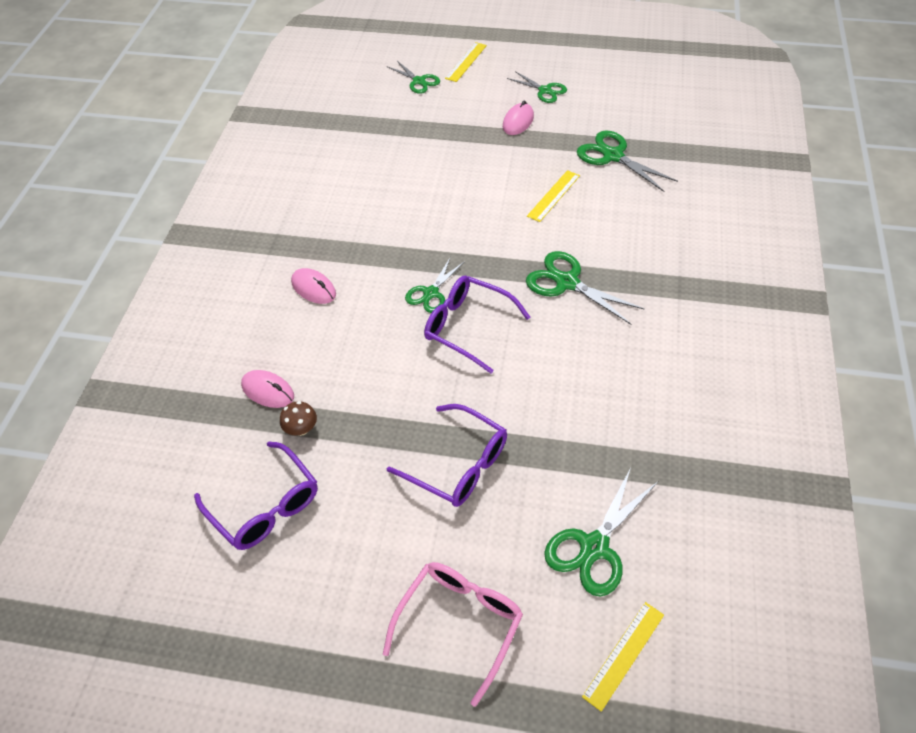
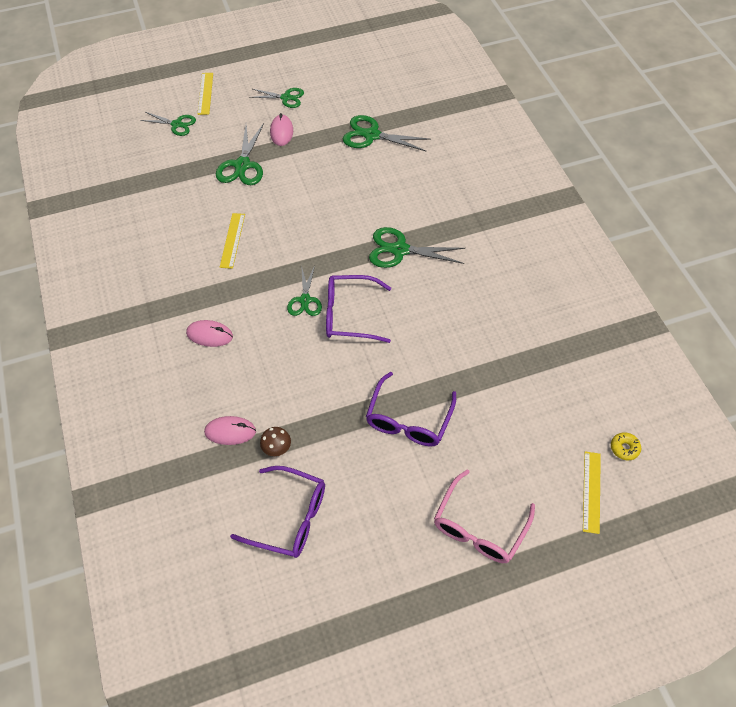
camera: 30 degrees left, 5 degrees up
(458, 464) = (408, 419): purple glasses -> purple glasses turned 105 degrees clockwise
(459, 624) = (479, 527): pink glasses -> pink glasses turned 150 degrees counterclockwise
(553, 196) = (347, 184): yellow ruler -> yellow ruler (232, 240)
(594, 547) = (532, 432): green scissors -> green scissors (242, 165)
(700, 624) = (624, 448): none -> yellow donut

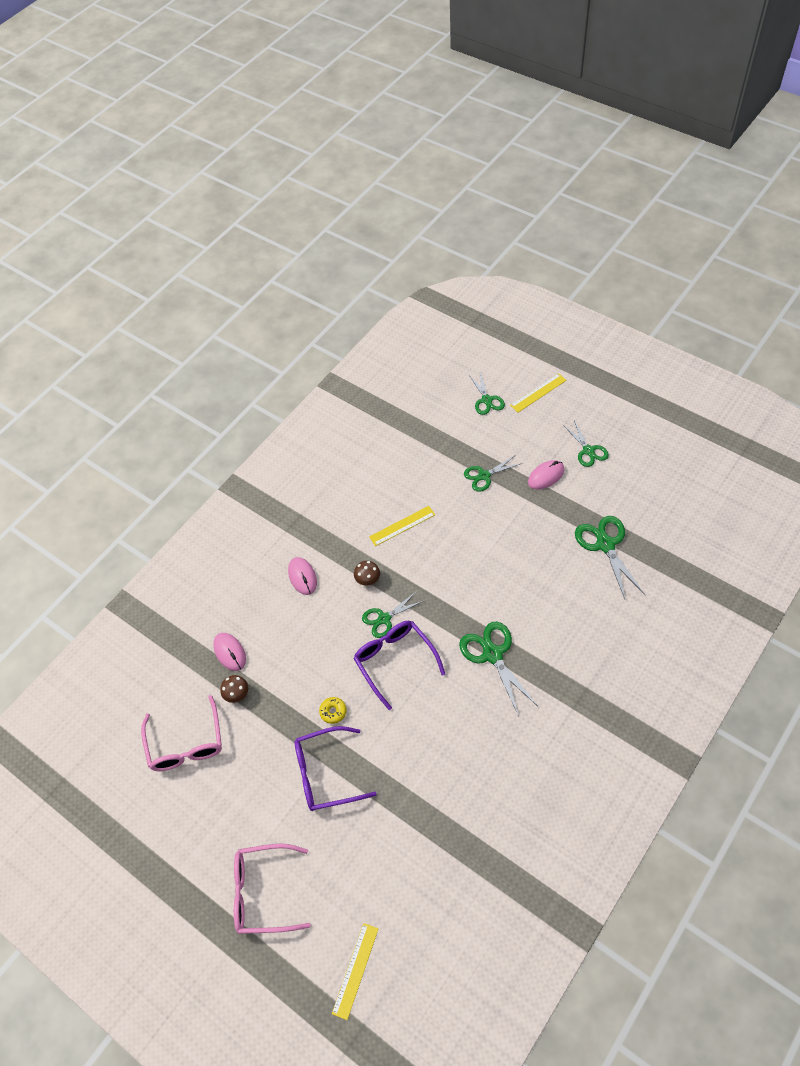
camera: 60 degrees right, 0 degrees up
(242, 165) = (484, 476): green scissors -> green scissors, size x0.65
(258, 291) = (368, 579): none -> brown mushroom
(289, 517) = (186, 743): purple glasses -> pink glasses
(591, 491) = (355, 970): yellow ruler -> yellow ruler turned 45 degrees counterclockwise
(624, 448) = (419, 977): yellow donut -> yellow donut (333, 712)

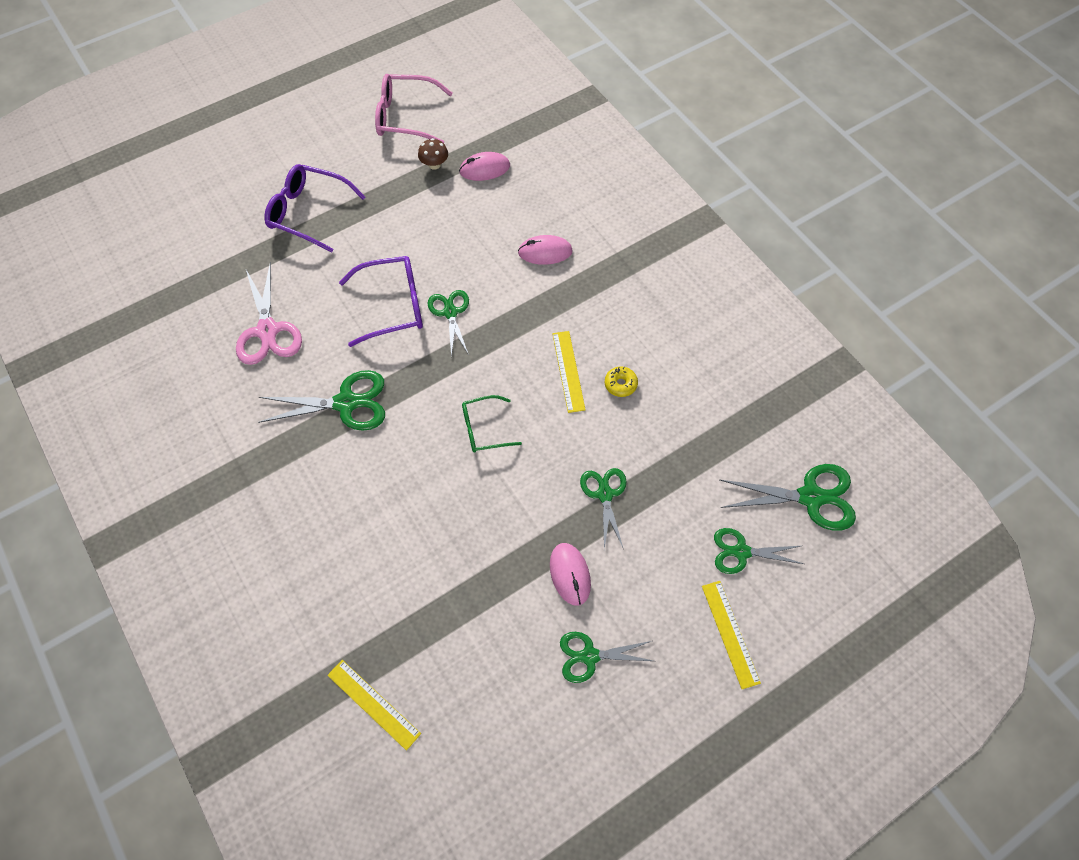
camera: 105 degrees right, 5 degrees up
(263, 892) = (233, 141): pink glasses -> none
(326, 774) = (308, 213): purple glasses -> purple glasses turned 75 degrees counterclockwise
(333, 712) = (368, 236): yellow donut -> yellow donut (620, 384)
(355, 970) = (125, 187): yellow ruler -> yellow ruler (373, 704)
(368, 579) = (509, 312): brown mushroom -> none
(457, 743) = (268, 331): none -> pink scissors
(471, 558) = (484, 429): none -> green glasses
(605, 545) = (423, 601): green scissors -> green scissors (810, 497)

